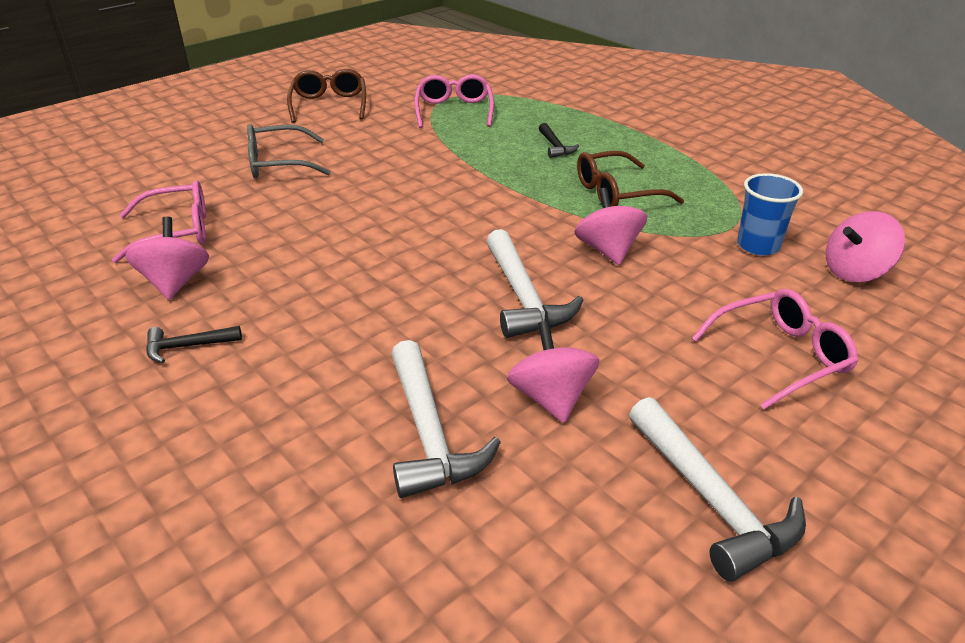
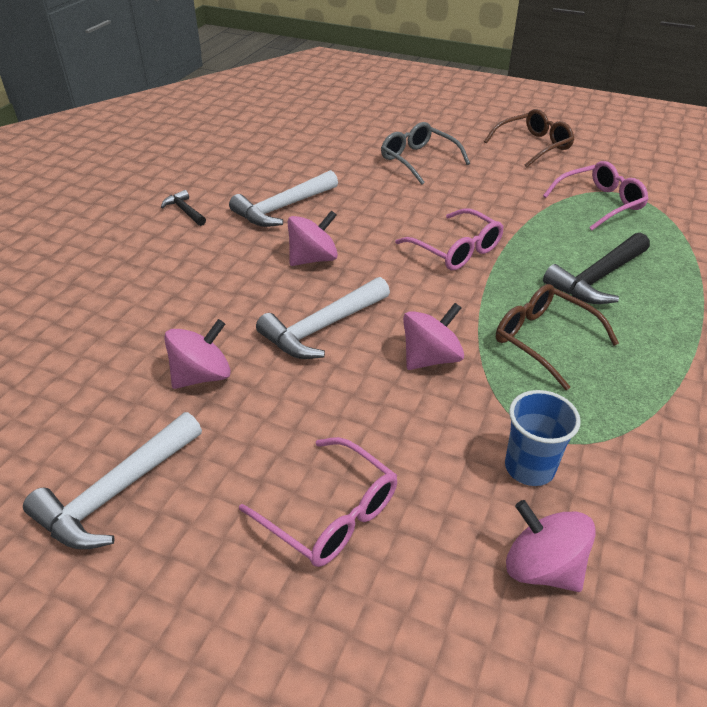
camera: 65 degrees right, 5 degrees up
(175, 283) = (244, 182): pink spinning top -> pink spinning top (313, 259)
(176, 232) = (299, 160): pink glasses -> pink glasses (456, 250)
(429, 433) = (141, 329): white hammer -> white hammer (283, 208)
(555, 146) = (597, 278): black hammer -> black hammer, size x1.87

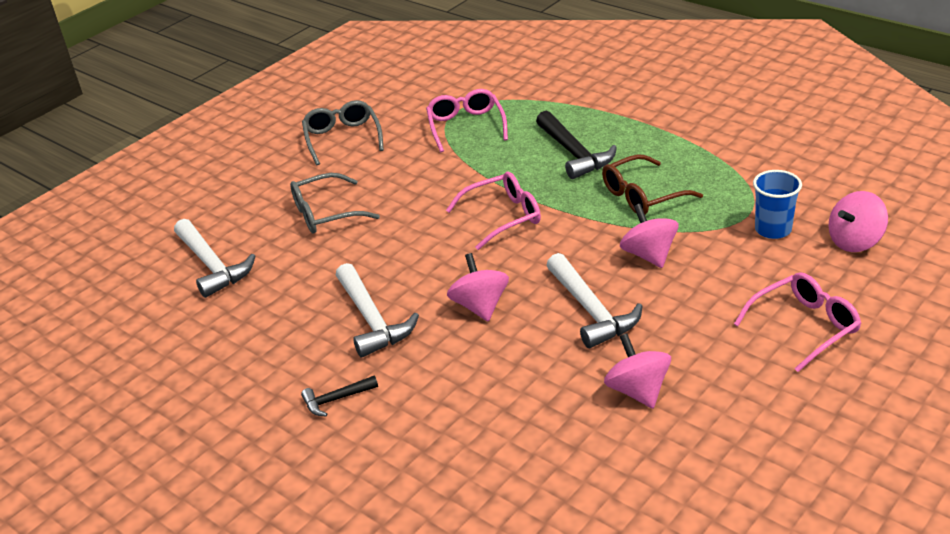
camera: 70 degrees left, 5 degrees down
(116, 492) = (771, 445): white hammer -> white hammer (212, 266)
(533, 146) = (342, 138): brown glasses -> grey glasses

